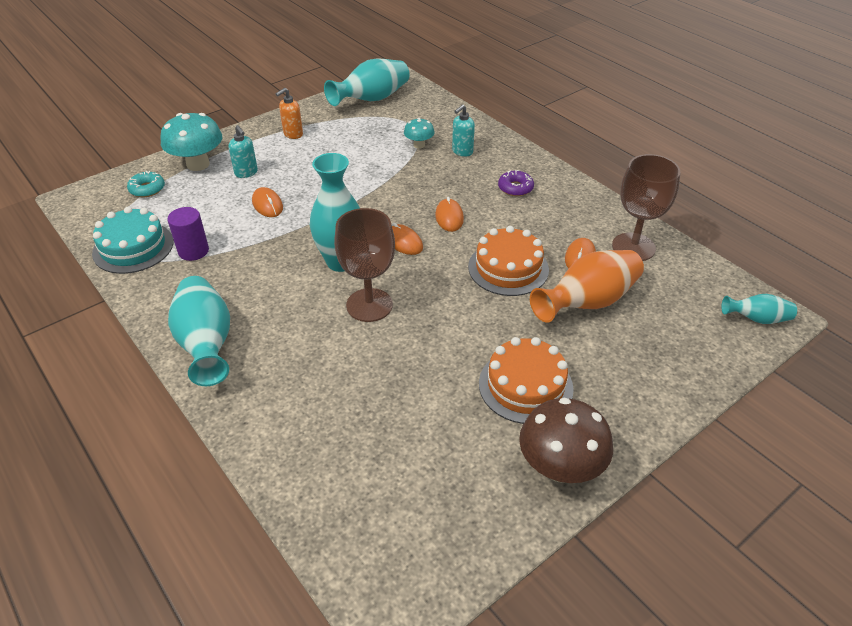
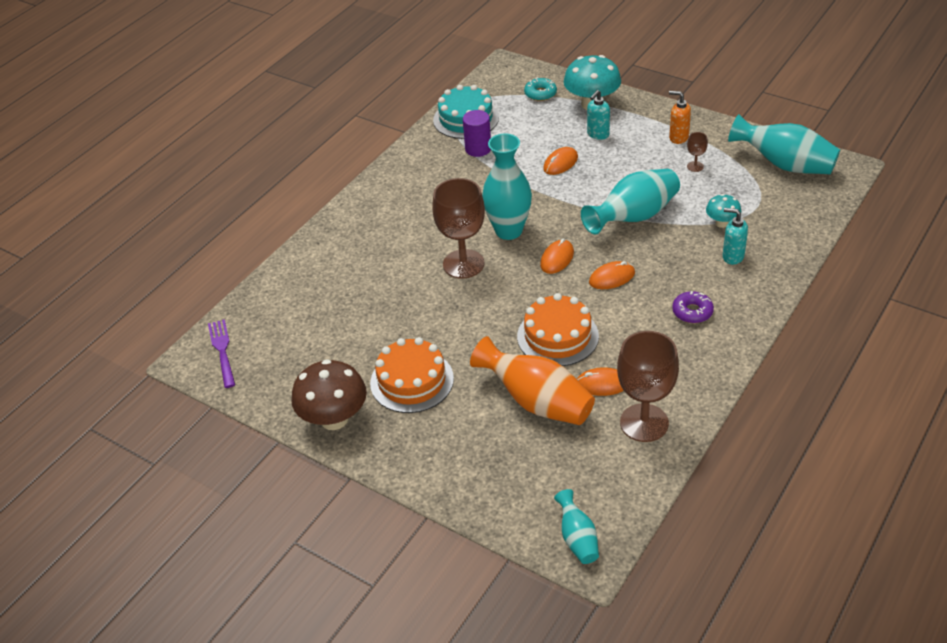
camera: 75 degrees right, 0 degrees up
(206, 344) = (382, 196): turquoise vase -> turquoise vase (634, 217)
(338, 137) = (695, 166): none -> brown goblet
(390, 571) = (222, 350): none -> purple fork

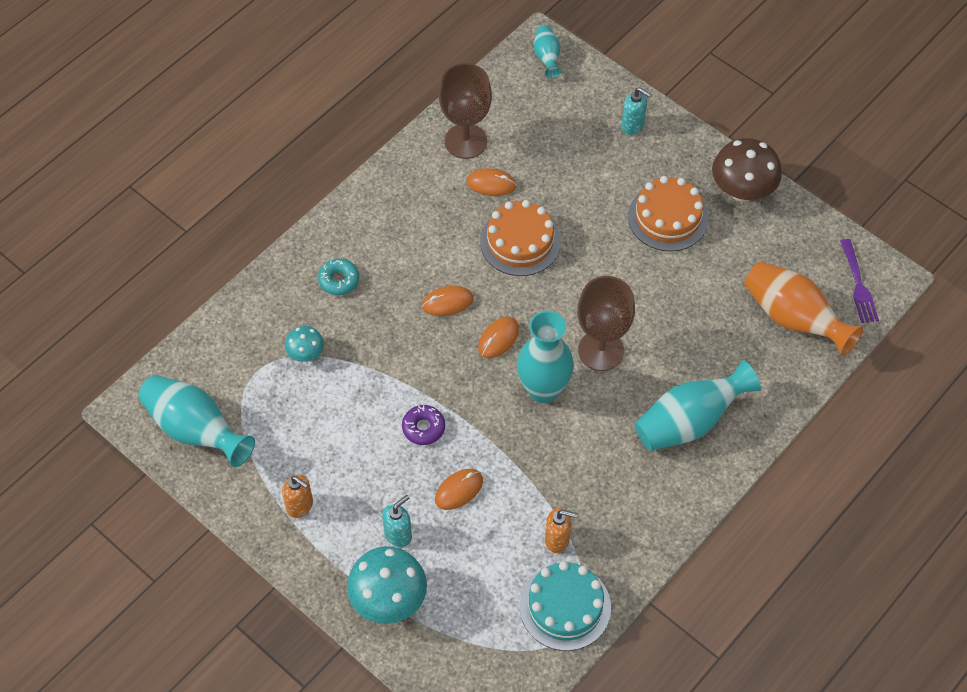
camera: 175 degrees left, 15 degrees up
(478, 149) = (557, 540): purple cylinder -> orange soap dispenser
(537, 402) = (554, 176): orange vase -> orange vase (793, 318)
(540, 94) = (452, 640): turquoise donut -> turquoise donut (339, 280)
(634, 217) = (398, 382): turquoise vase -> turquoise vase (689, 421)
(692, 312) = (381, 246): purple donut -> purple donut (423, 428)
(695, 166) = (300, 449): brown goblet -> none
(732, 256) = (314, 306): turquoise soap dispenser -> turquoise soap dispenser (633, 125)

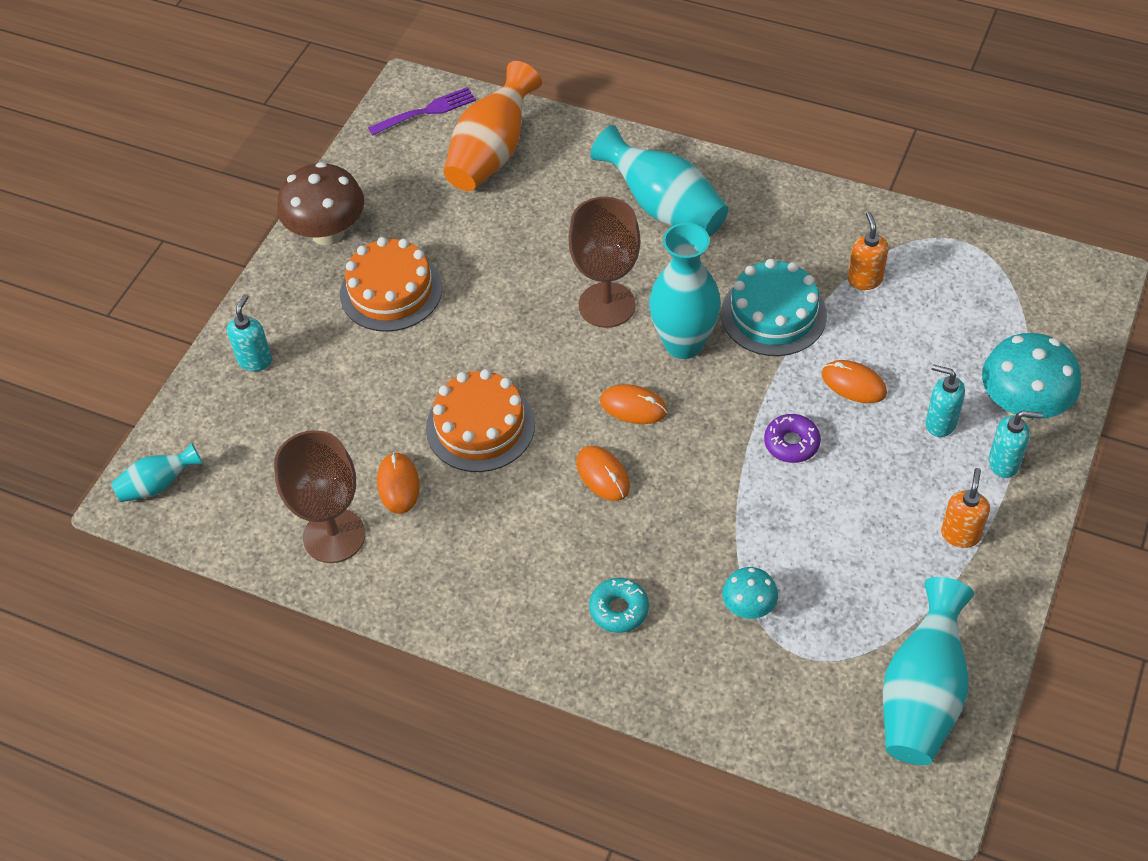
camera: 105 degrees left, 5 degrees down
(345, 562) = (1004, 463): none -> turquoise soap dispenser
(565, 607) = (936, 253): turquoise cake -> turquoise cake (773, 314)

